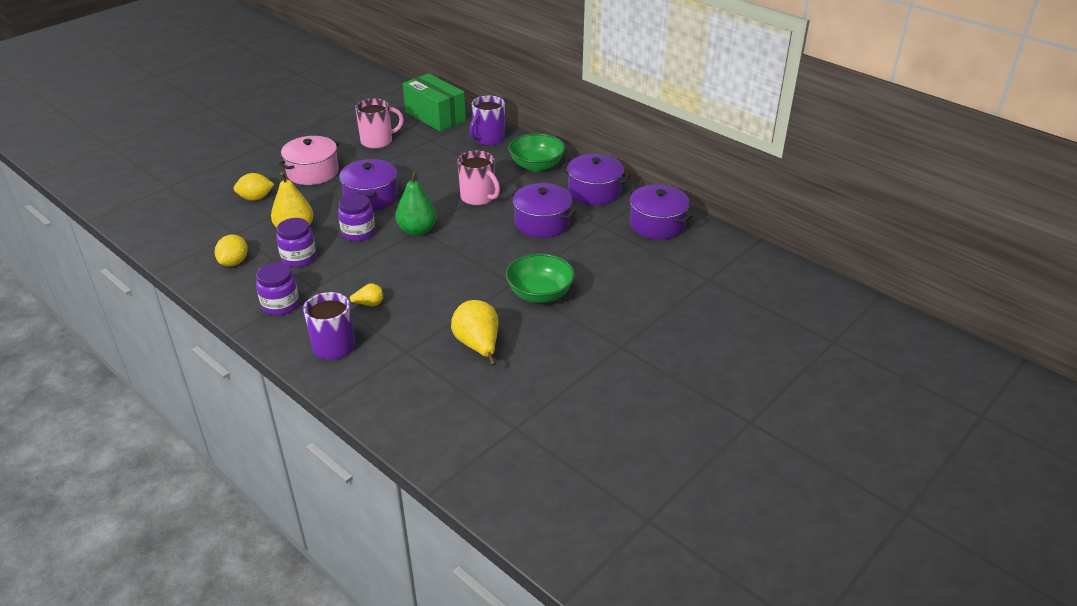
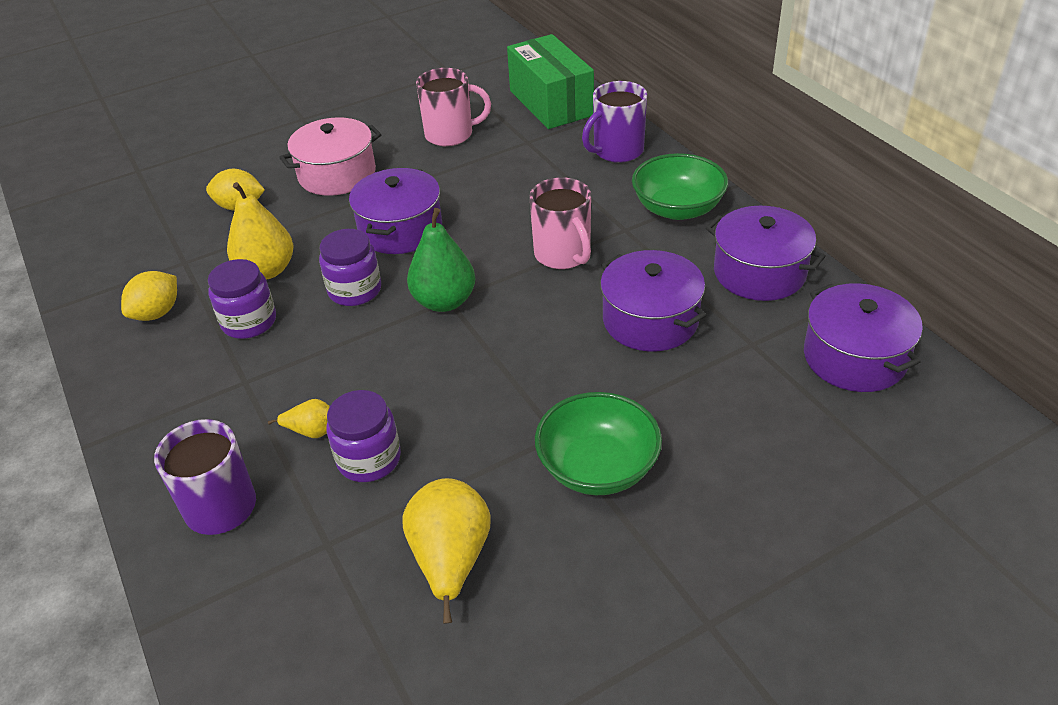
camera: 20 degrees right, 5 degrees up
(280, 305) = (182, 405): purple jar -> purple jar (369, 459)

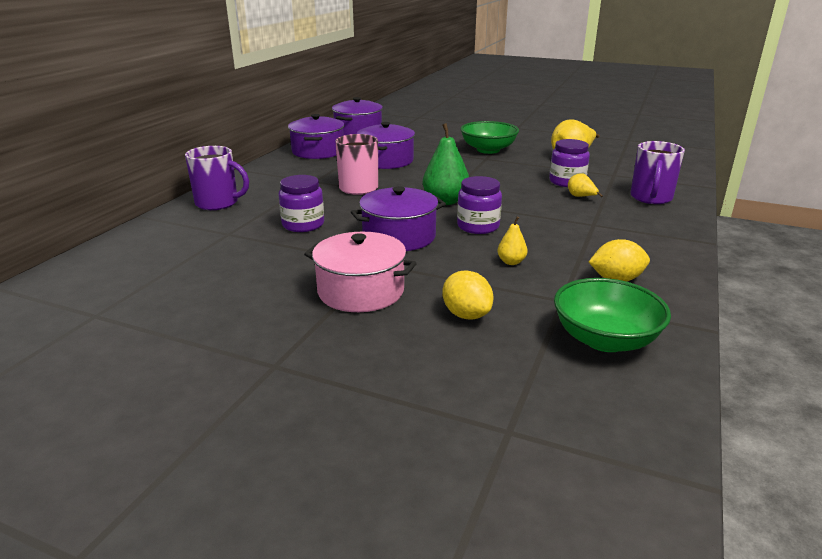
camera: 130 degrees left, 15 degrees down
(249, 322) = (559, 244): purple jar -> purple jar (303, 224)
(267, 270) = (511, 262): yellow pear -> yellow pear, size x0.51
(450, 134) = (242, 266): pink mug -> none
(551, 103) = (149, 244): green box -> none
(677, 208) = (277, 175): green bowl -> green bowl (605, 339)

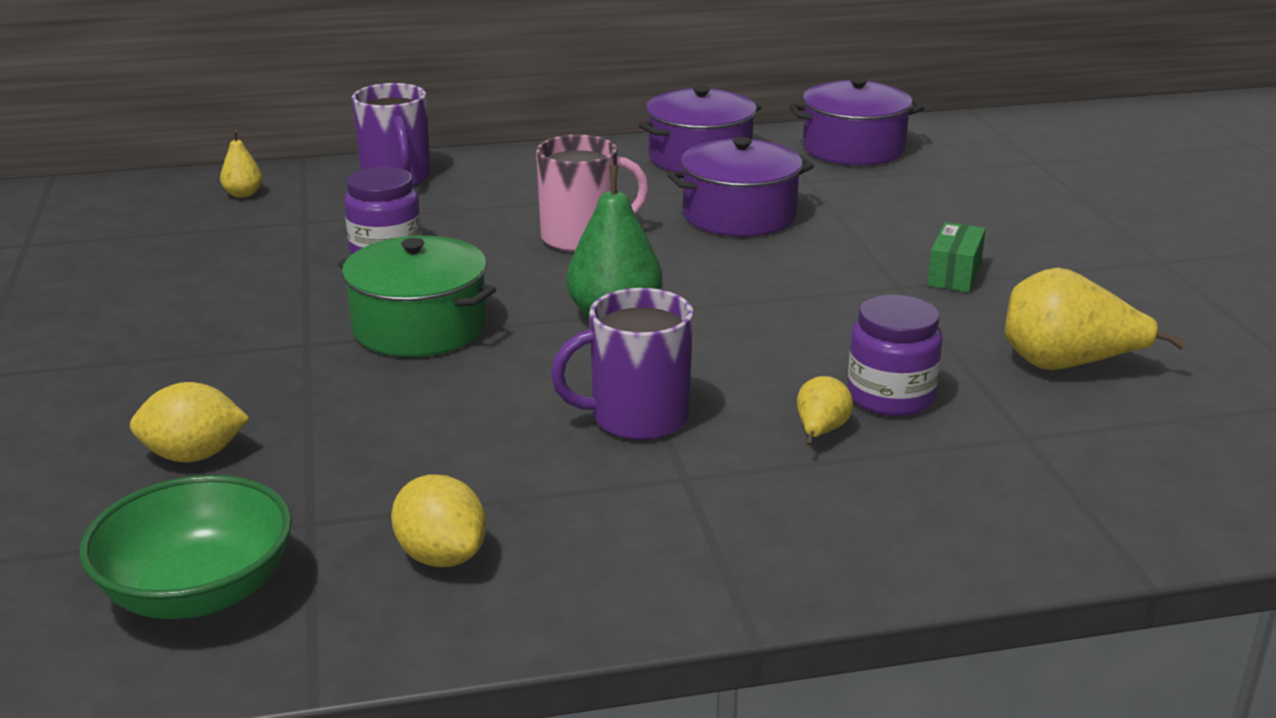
camera: 55 degrees right, 0 degrees up
(361, 291) = (206, 360): pink pot -> none
(399, 236) = (419, 327): purple pot -> green pot
(466, 315) = (194, 456): yellow lemon -> yellow lemon turned 60 degrees clockwise
(478, 226) = (536, 374): purple jar -> none
(488, 150) = (954, 274): green bowl -> green box
(511, 262) = (416, 441): yellow pear -> yellow pear (243, 194)
(651, 198) = (936, 512): purple mug -> purple mug (636, 418)

